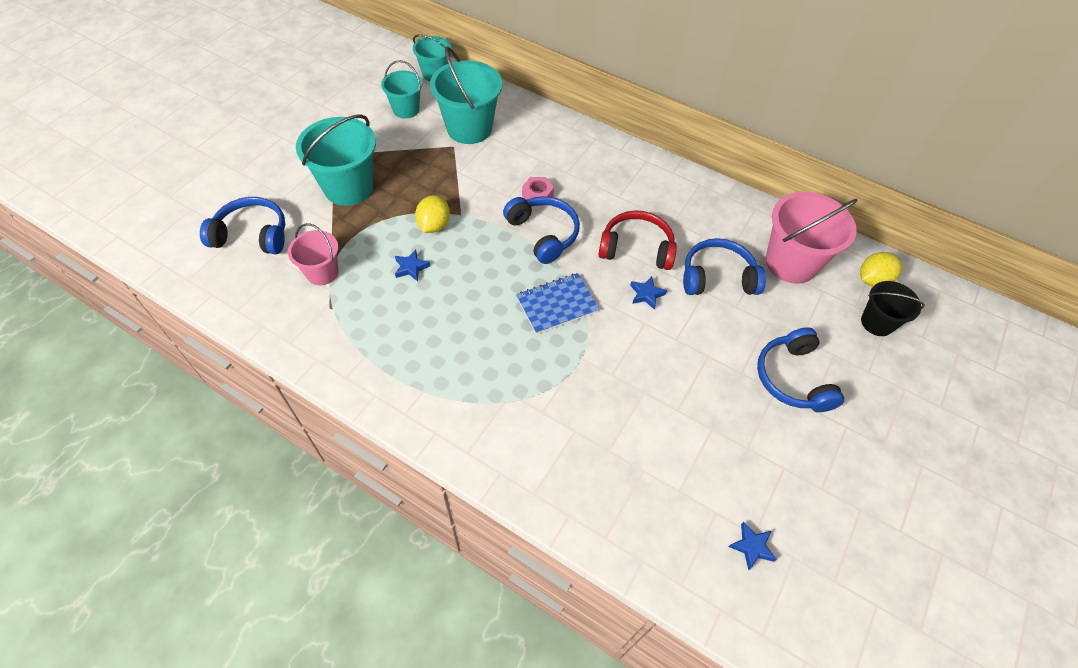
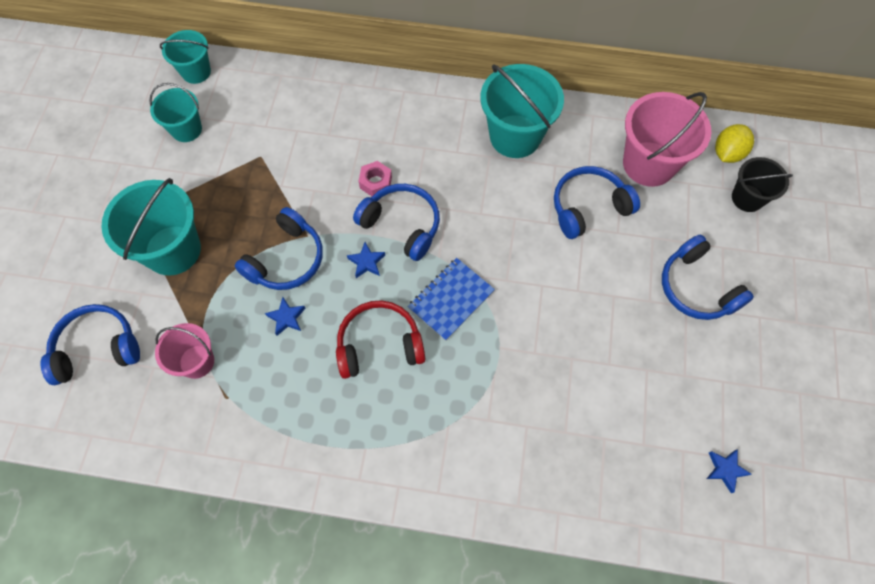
camera: 20 degrees left, 10 degrees up
(434, 225) = (286, 259): yellow lemon -> blue headphones
(469, 128) = (267, 128): turquoise bucket -> turquoise bucket (515, 136)
(636, 248) = (499, 205): red headphones -> red headphones (379, 345)
(646, 294) = (530, 253): blue star -> blue star (366, 262)

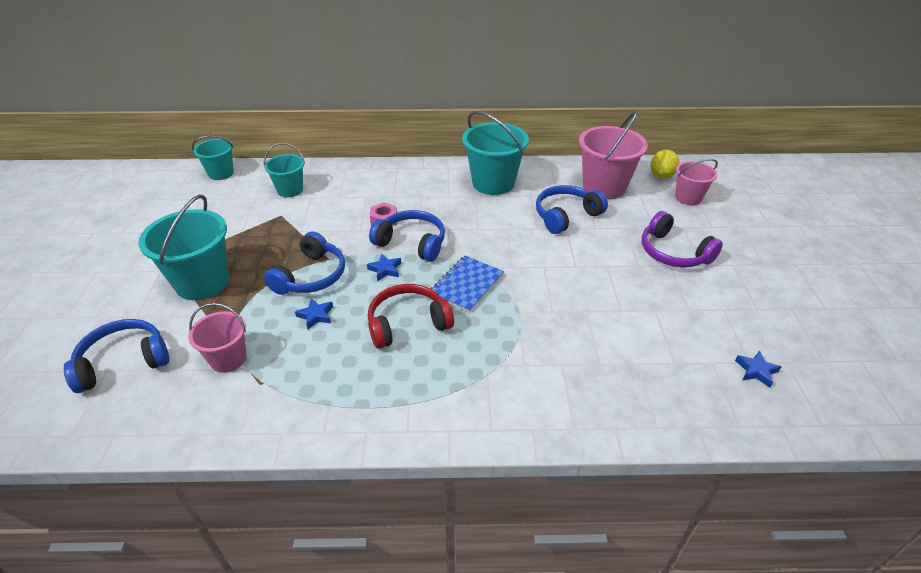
camera: 10 degrees left, 25 degrees down
(186, 129) = (213, 206): turquoise bucket -> turquoise bucket (290, 190)
(697, 287) = (673, 252): blue headphones -> purple headphones
(747, 198) = (688, 198): black bucket -> pink bucket

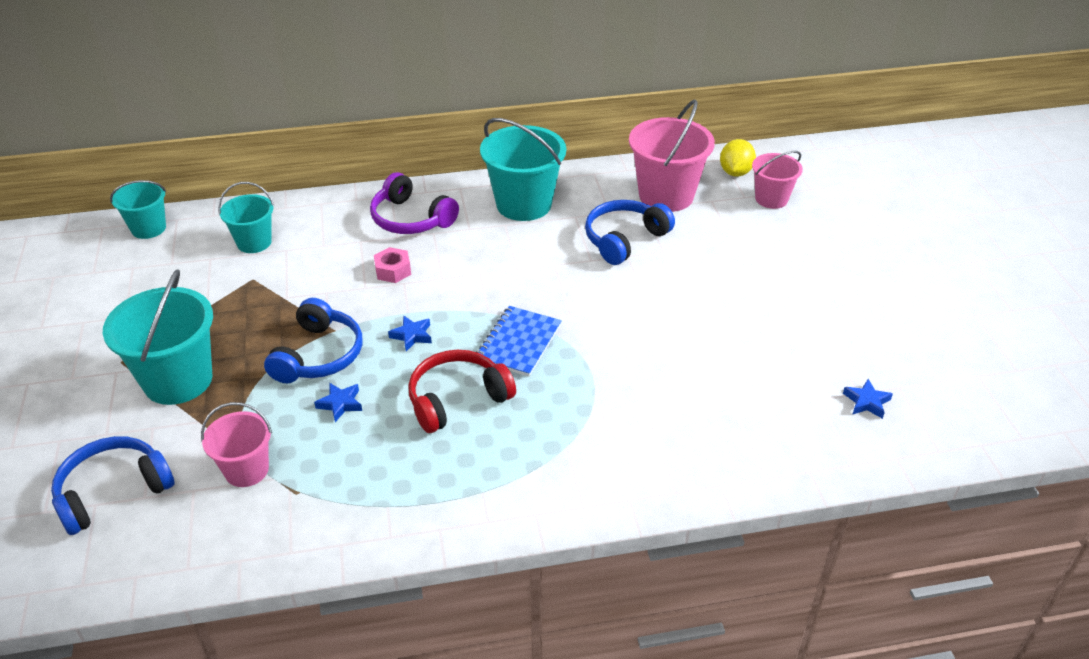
camera: 10 degrees left, 0 degrees up
(412, 243) = (437, 297): blue headphones -> none
(673, 252) = (761, 273): purple headphones -> purple headphones (411, 219)

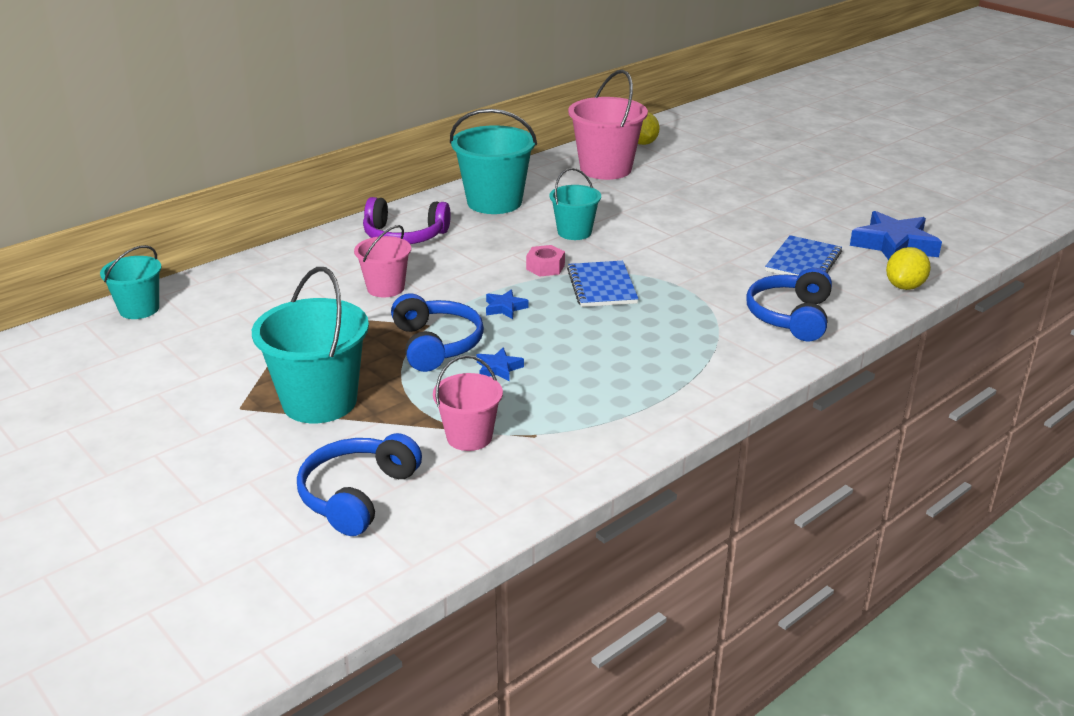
camera: 30 degrees left, 10 degrees down
(254, 242) = (269, 290): turquoise bucket -> turquoise bucket (574, 232)
(393, 271) = (432, 272): pink nut -> pink nut (545, 267)
(457, 399) = (596, 334): red headphones -> none
(624, 239) = (606, 203): blue headphones -> blue headphones (790, 316)
(743, 387) = (803, 262): none -> blue notebook
(771, 199) = (688, 152): pink bucket -> pink bucket (385, 288)
(819, 463) = (904, 286): none -> yellow lemon
(866, 402) = (894, 245): blue star -> blue star, size x2.12

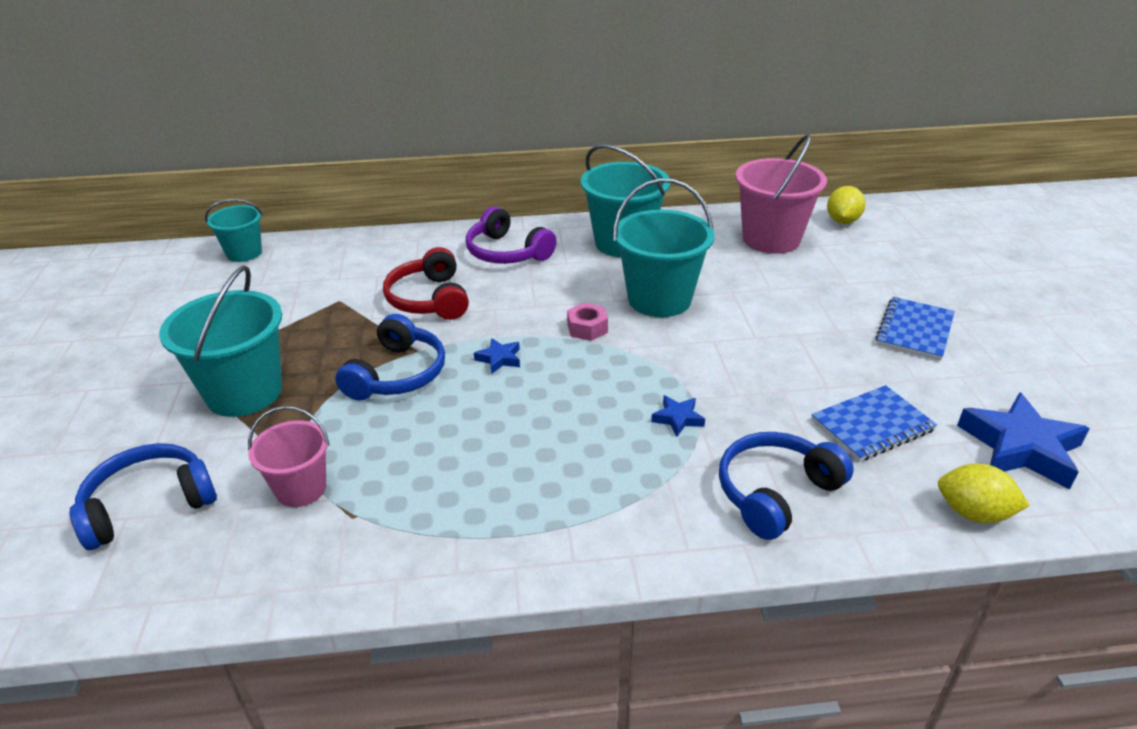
camera: 35 degrees right, 5 degrees up
(385, 288) = (429, 299): pink bucket -> red headphones
(498, 369) = (414, 424): blue star -> blue star (678, 418)
(574, 232) = (659, 299): turquoise bucket -> turquoise bucket, size x1.70
(602, 286) = (615, 370): blue notebook -> blue notebook (914, 330)
(904, 286) = (973, 513): yellow lemon -> yellow lemon turned 45 degrees clockwise

